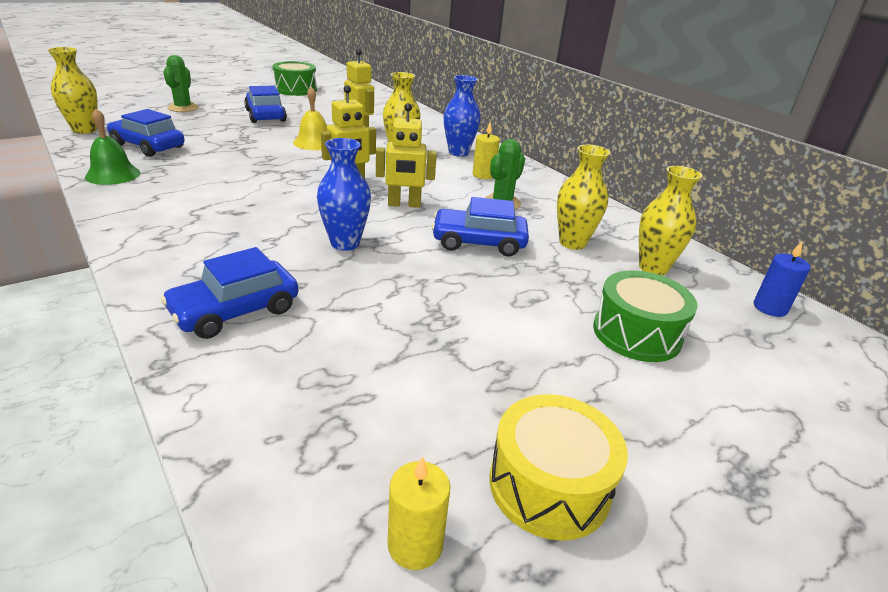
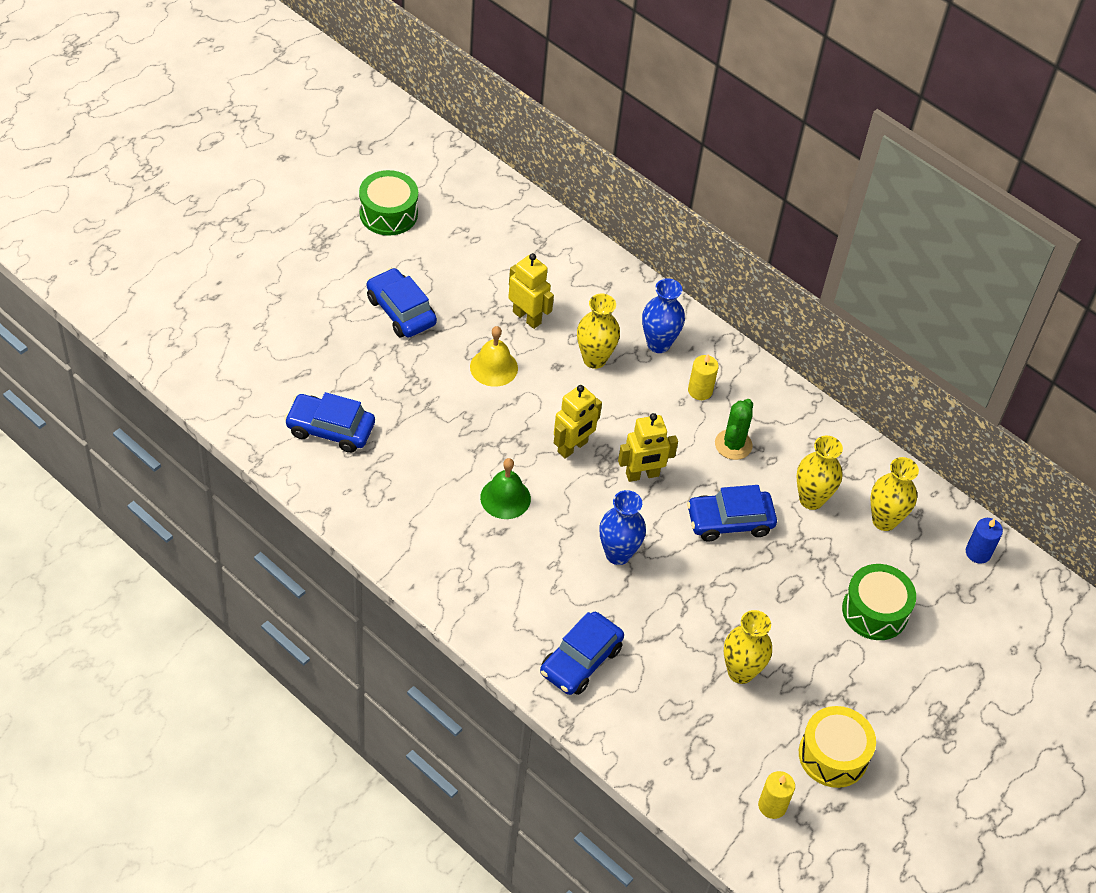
camera: 15 degrees left, 20 degrees up
(84, 130) = (236, 412): yellow vase -> yellow vase (740, 672)
(113, 175) = (344, 498): green bell -> green bell (505, 498)
(183, 108) = (294, 319): green cactus -> none

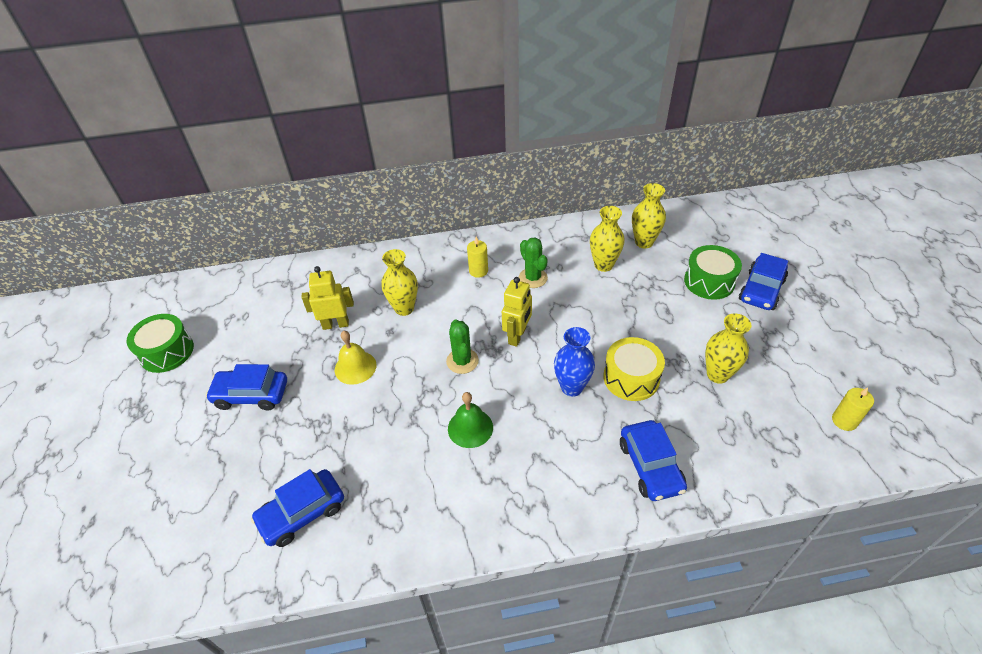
camera: 45 degrees left, 5 degrees down
(573, 447) = (462, 361): yellow robot -> green cactus
(658, 344) = (425, 270): blue vase -> none
(729, 521) = (590, 312): blue car -> blue car (761, 290)
(833, 755) = (814, 363): yellow drum -> yellow drum (631, 378)
(978, 552) = (695, 217): blue candle -> none

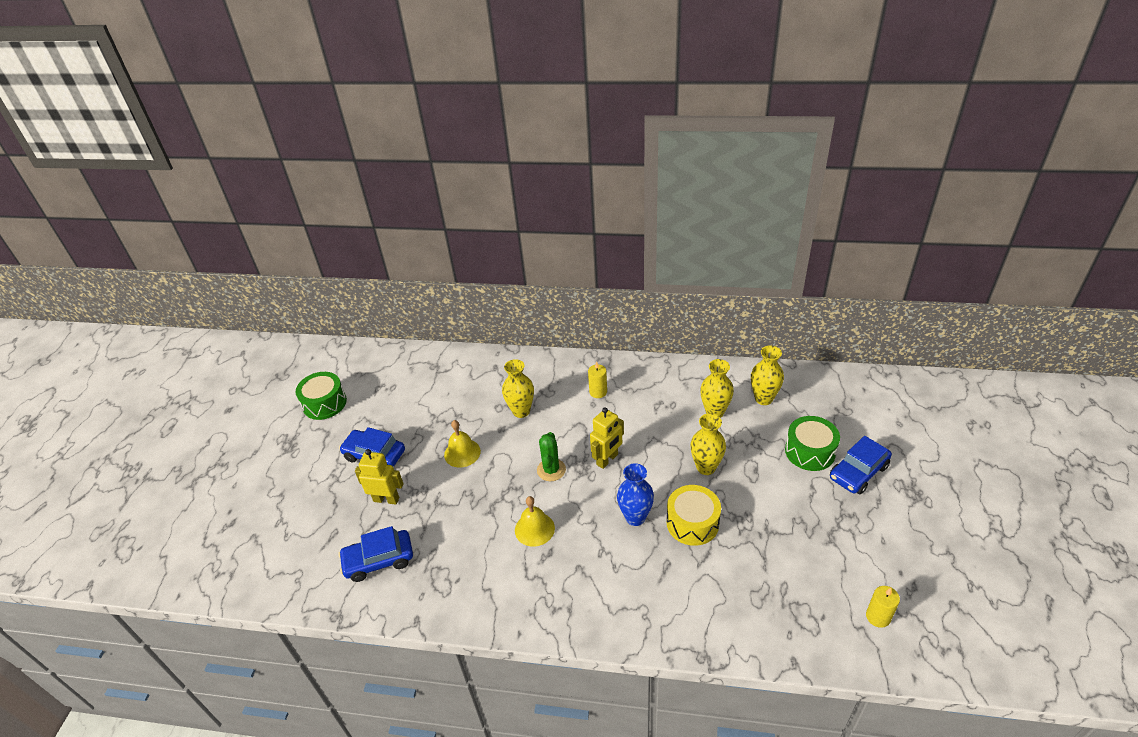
camera: 20 degrees right, 5 degrees down
(335, 324) = (460, 412): yellow robot -> yellow robot (386, 499)
(470, 428) = (534, 529): green bell -> yellow bell
(533, 278) = (644, 409): green cactus -> none
(650, 466) = (674, 605): blue car -> none
(717, 374) = (775, 541): yellow vase -> yellow vase (706, 467)

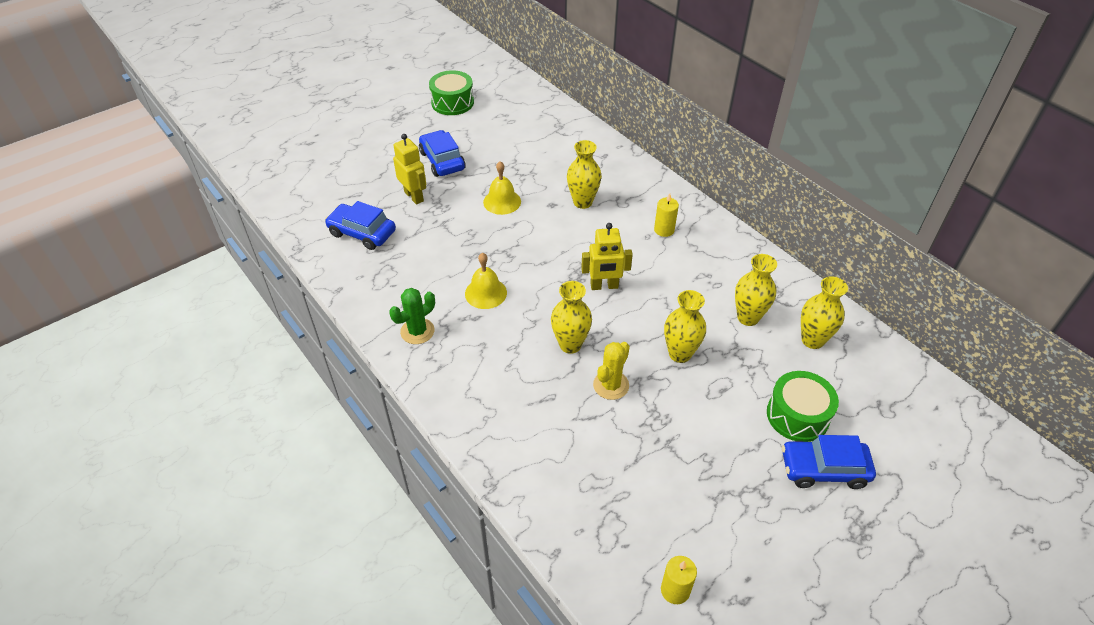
camera: 40 degrees right, 5 degrees up
(551, 470) = (551, 261): green cactus -> green cactus (417, 331)
(635, 517) = (570, 344): blue vase -> yellow vase
(692, 523) = (611, 385): yellow drum -> yellow cactus

